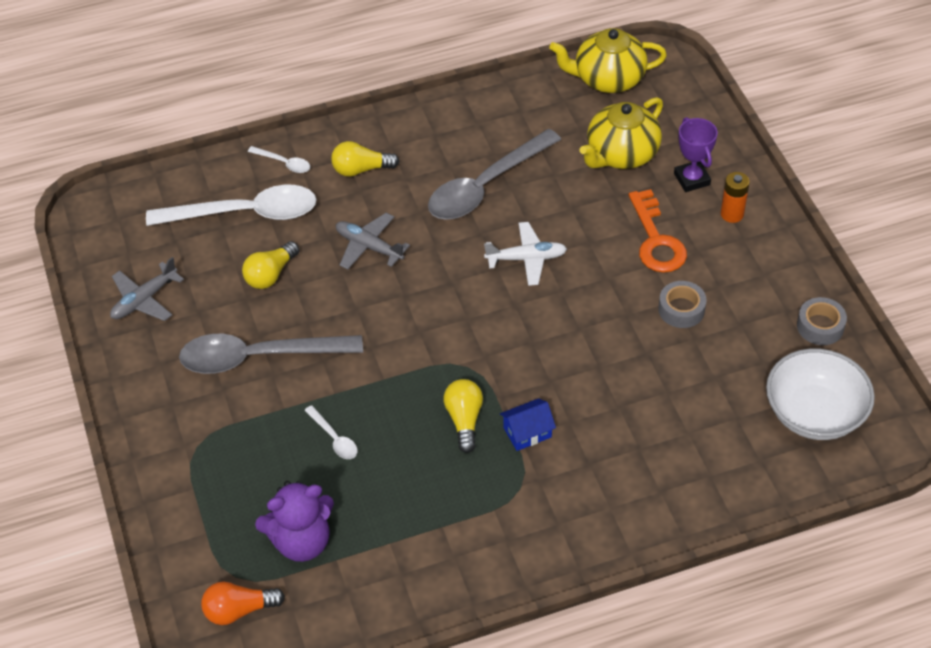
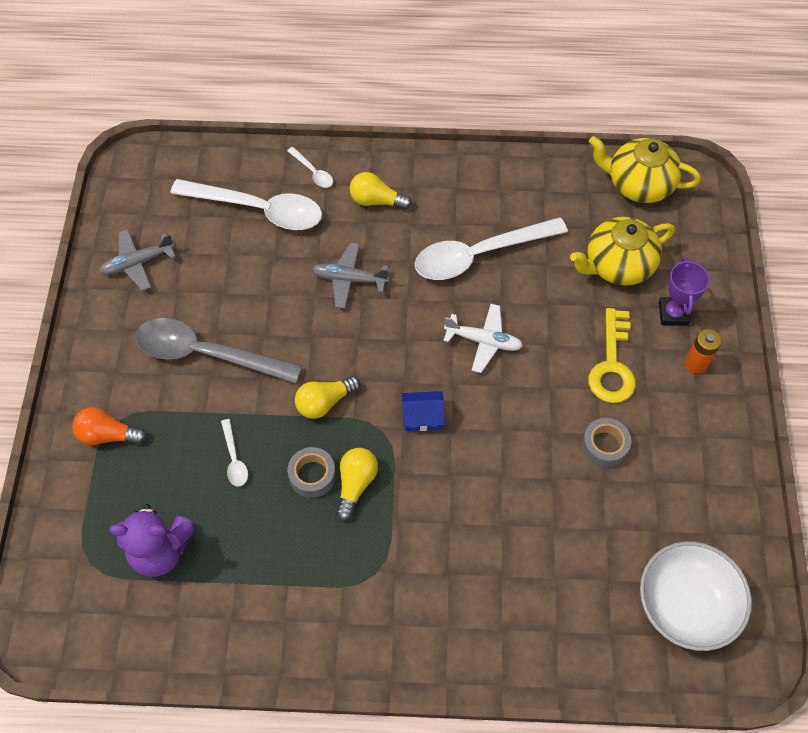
camera: 20 degrees right, 10 degrees up
(239, 610) = (77, 597): orange light bulb -> orange light bulb (108, 435)
(270, 274) = (253, 277): yellow light bulb -> yellow light bulb (324, 402)
(369, 246) = (349, 279): grey plane -> grey plane turned 45 degrees counterclockwise
(486, 186) = (479, 255): grey spoon -> white spoon
(527, 432) = (406, 519): blue house -> blue house (422, 417)
(656, 240) = (612, 365): orange key -> yellow key
(820, 326) = (731, 513): grey tape -> grey tape (312, 475)

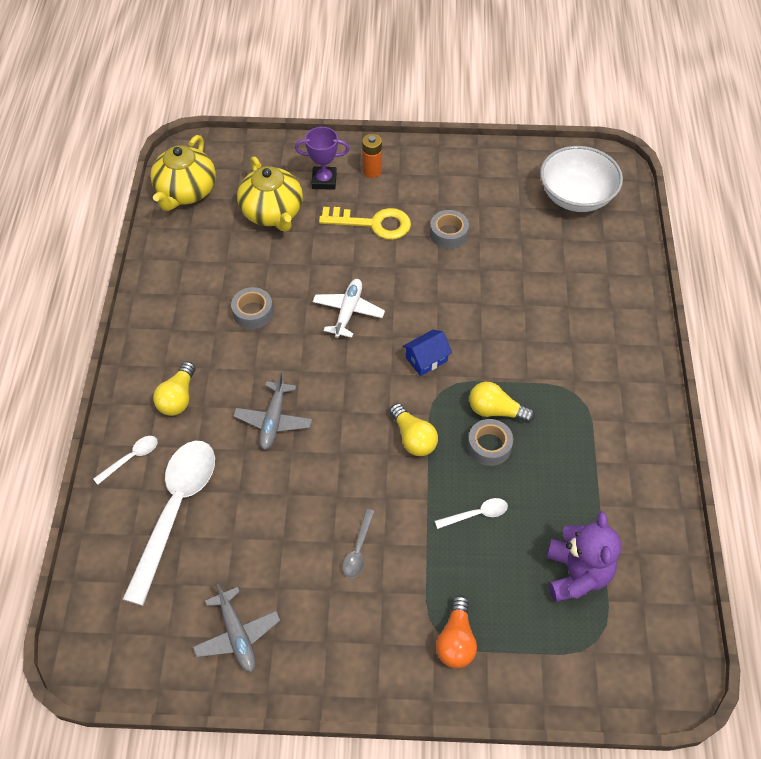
camera: 90 degrees left, 5 degrees down
(207, 354) = (358, 549): grey spoon -> grey spoon, size x0.42
(422, 417) = (426, 359): blue house -> blue house turned 60 degrees clockwise
(479, 255) = (253, 312): white spoon -> grey tape

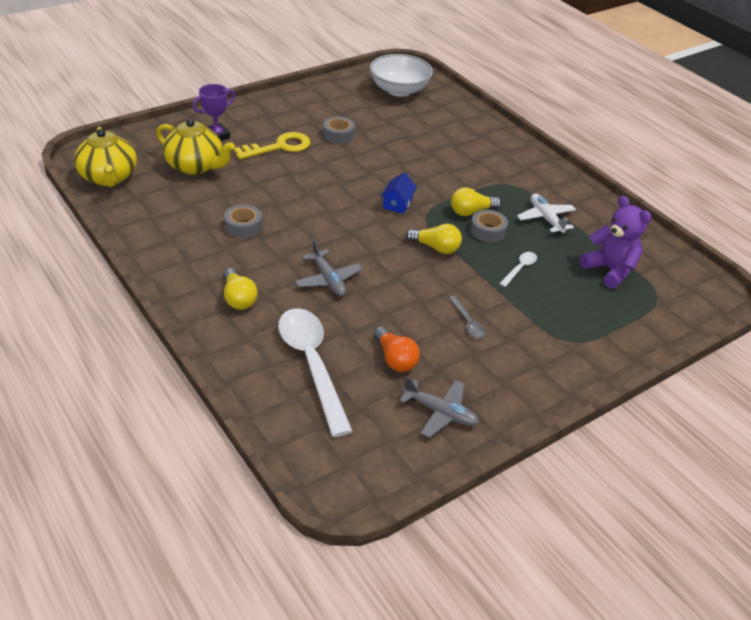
camera: 40 degrees left, 15 degrees down
(131, 458) = (240, 350): white spoon -> none
(348, 311) = (315, 199): white plane -> white plane (545, 218)
(372, 171) = (247, 120): orange battery -> none
(456, 640) = (582, 338): orange light bulb -> orange light bulb (395, 359)

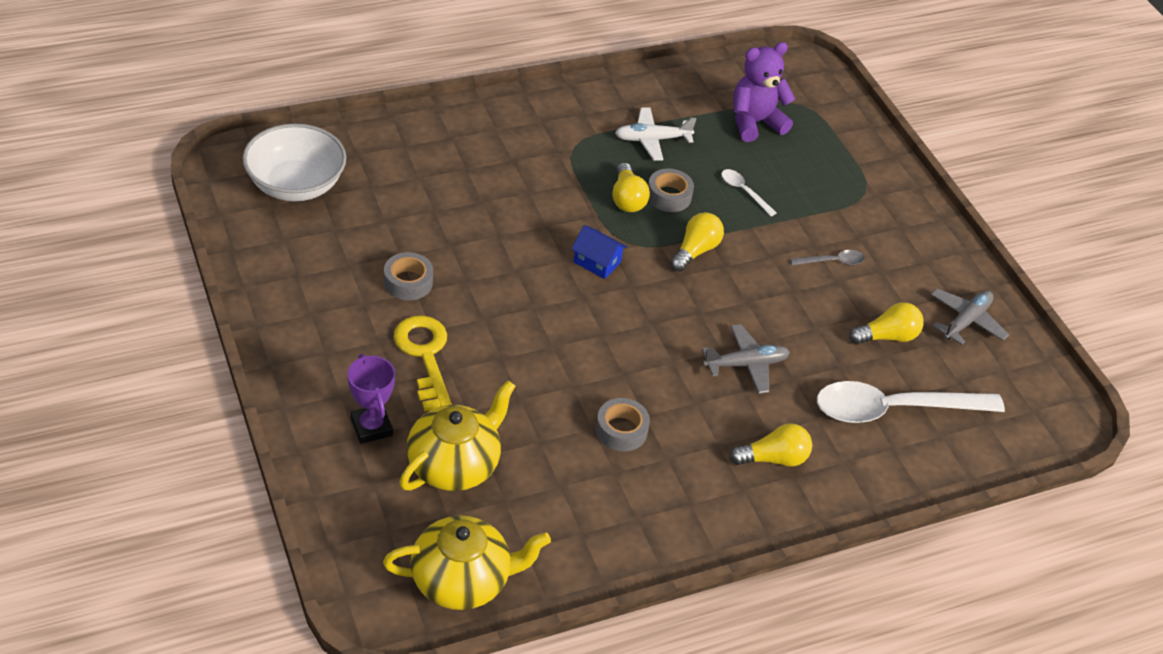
camera: 80 degrees left, 5 degrees up
(395, 359) = (887, 336): orange light bulb -> yellow light bulb

